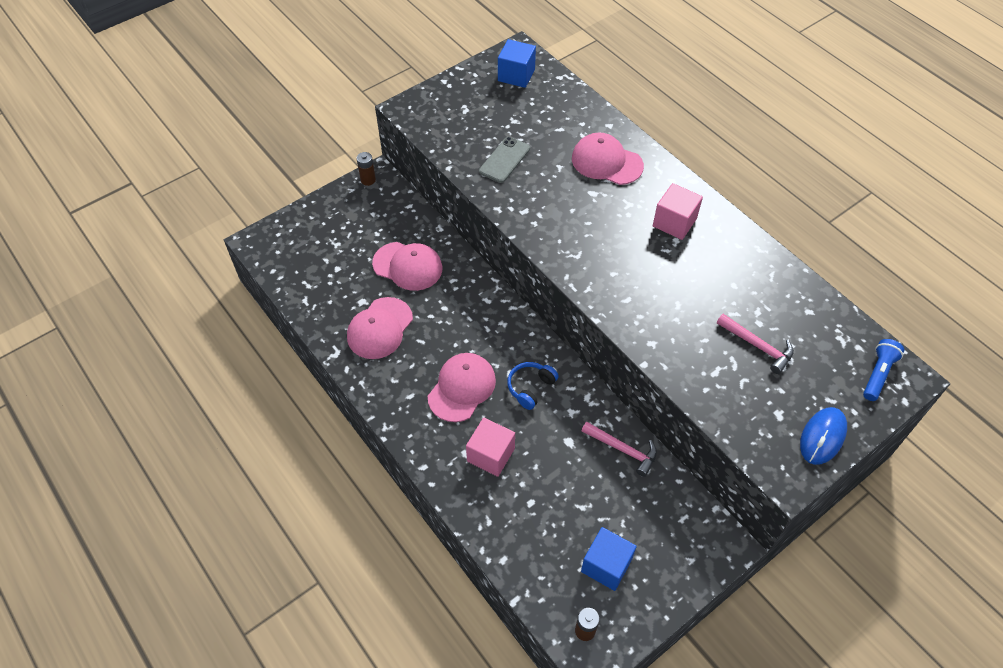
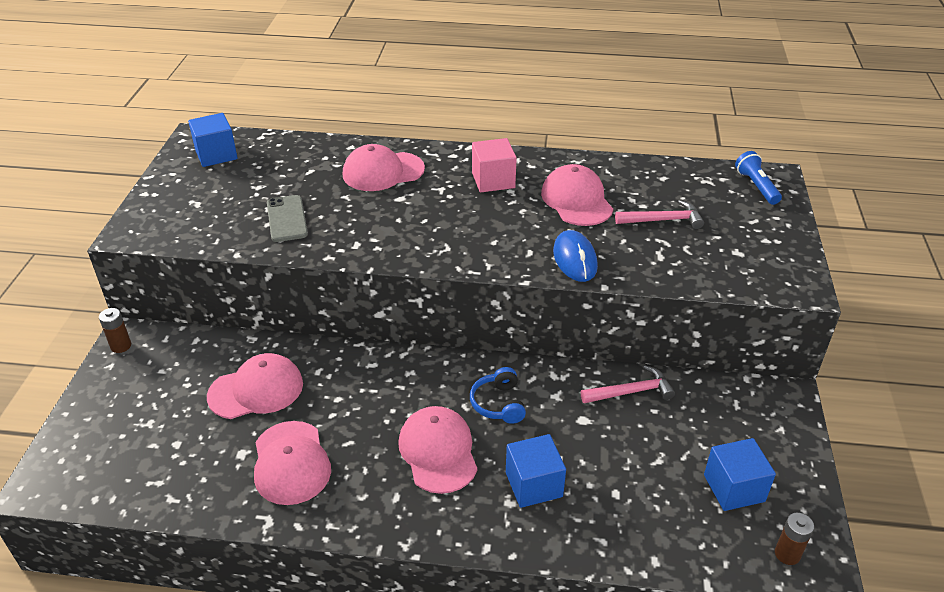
camera: 45 degrees left, 15 degrees down
(491, 455) = (533, 484): pink cube -> blue cube
(714, 282) = (576, 200): none -> pink cap
(822, 437) = (782, 246): blue mouse -> blue mouse (575, 259)

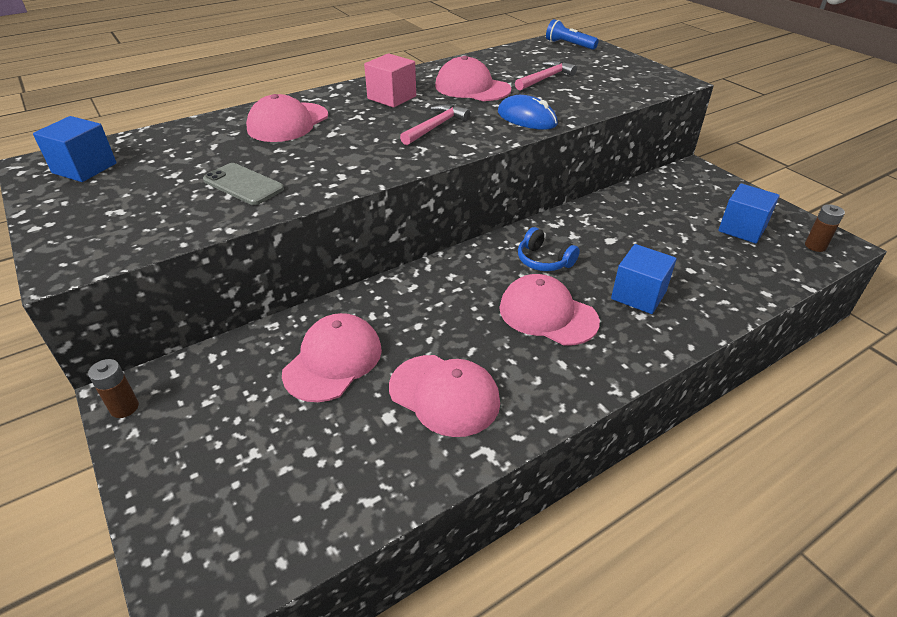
camera: 40 degrees left, 0 degrees up
(631, 392) = (613, 209): pink hammer -> pink hammer (435, 127)

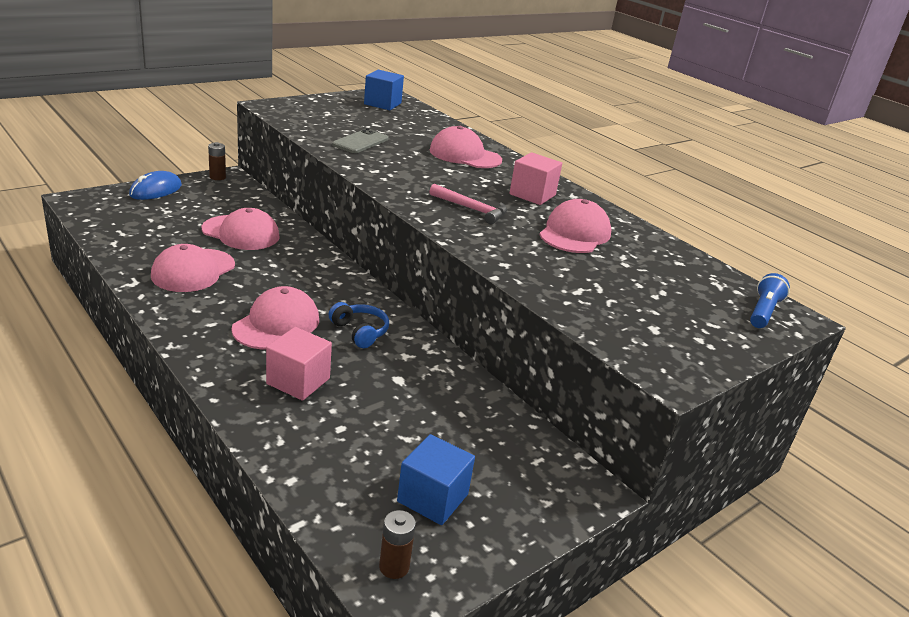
camera: 80 degrees right, 10 degrees down
(527, 118) = (504, 254): blue mouse -> blue mouse (156, 190)
(544, 260) = (359, 332): blue headphones -> blue headphones turned 105 degrees clockwise
(545, 78) = (625, 279): pink hammer -> none
(638, 295) = (298, 381): blue cube -> pink cube

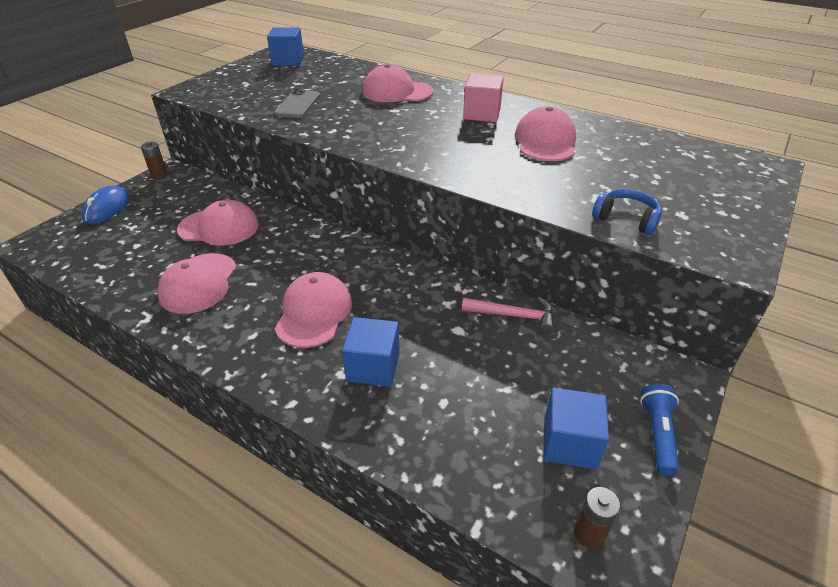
camera: 15 degrees left, 10 degrees up
(298, 381) = (373, 367): pink cube -> blue cube
(359, 332) = (393, 293): blue headphones -> blue headphones (626, 219)
(472, 209) = (445, 144): pink hammer -> pink hammer (514, 316)
(763, 312) = (741, 168): blue flashlight -> blue flashlight (658, 434)

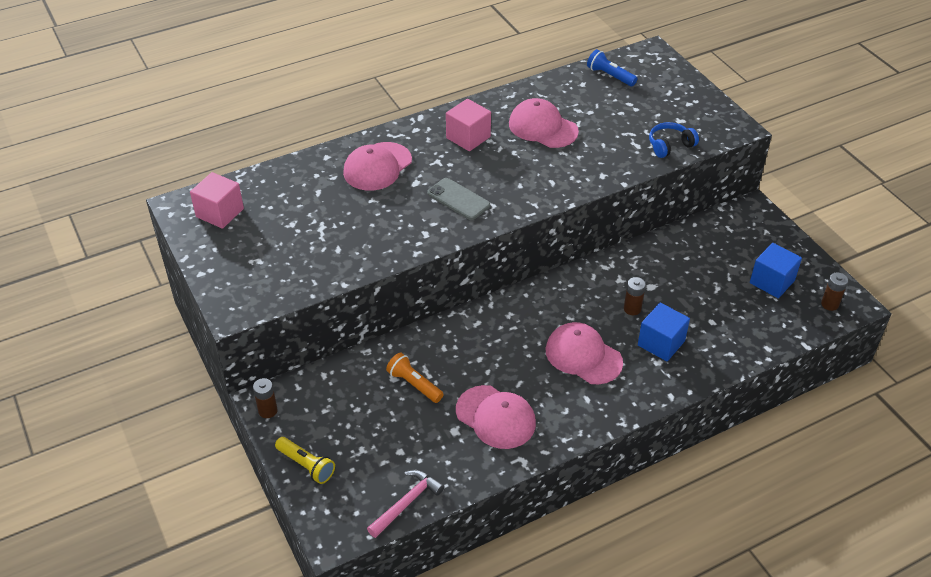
camera: 60 degrees left, 5 degrees up
(107, 208) = (306, 465): blue mouse -> yellow flashlight
(219, 227) = (414, 384): pink cap -> orange flashlight
(288, 61) = (220, 213): blue cube -> pink cube
(298, 104) = (348, 238): grey phone -> grey phone (458, 199)
(410, 326) = (632, 309): none -> brown battery
(514, 316) = (654, 253): pink hammer -> pink hammer (406, 503)
(658, 434) = (785, 244): blue flashlight -> blue flashlight (610, 76)

